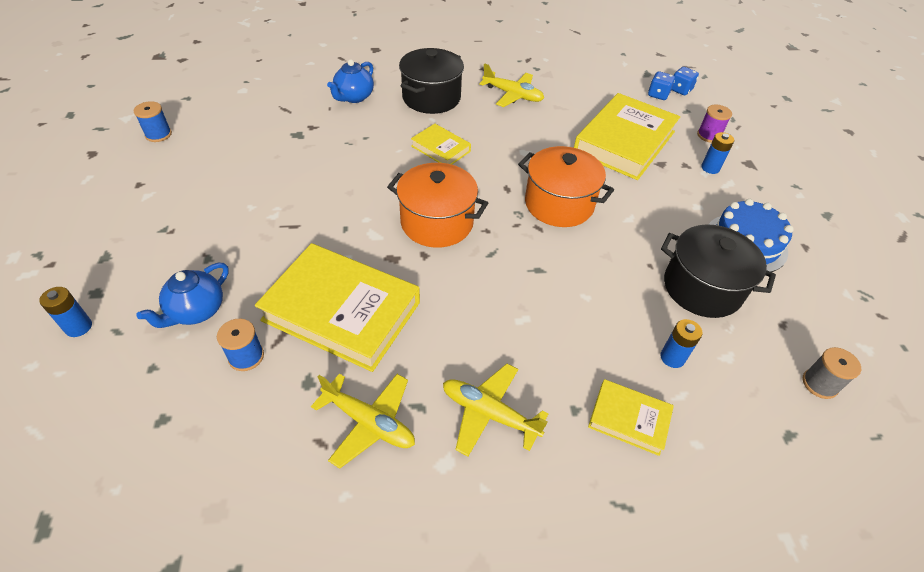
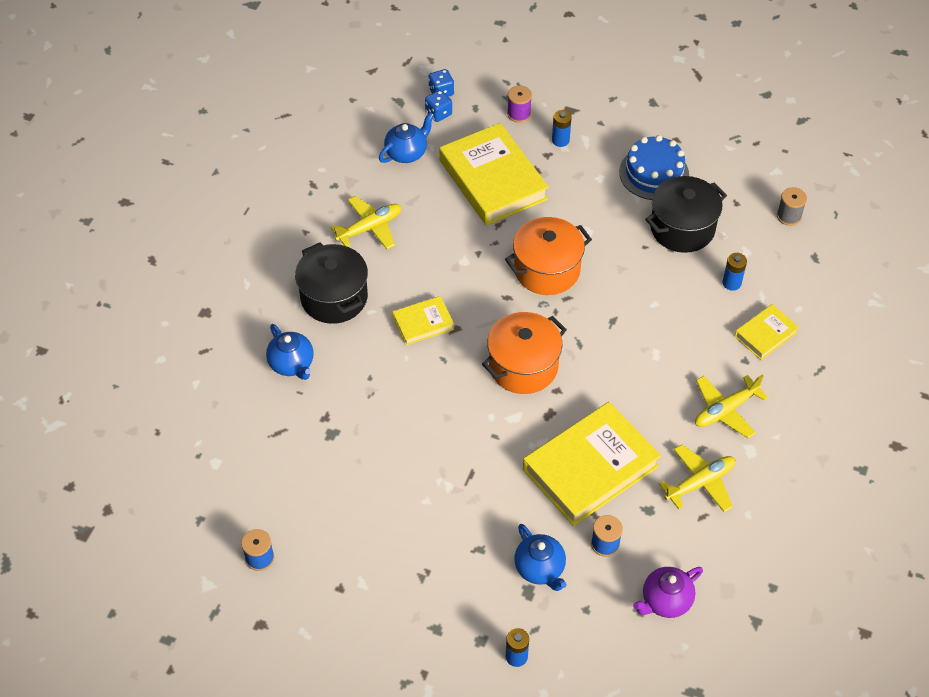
camera: 60 degrees left, 5 degrees up
(181, 444) = (665, 601): none -> purple teapot
(602, 91) = (407, 153): none -> blue teapot

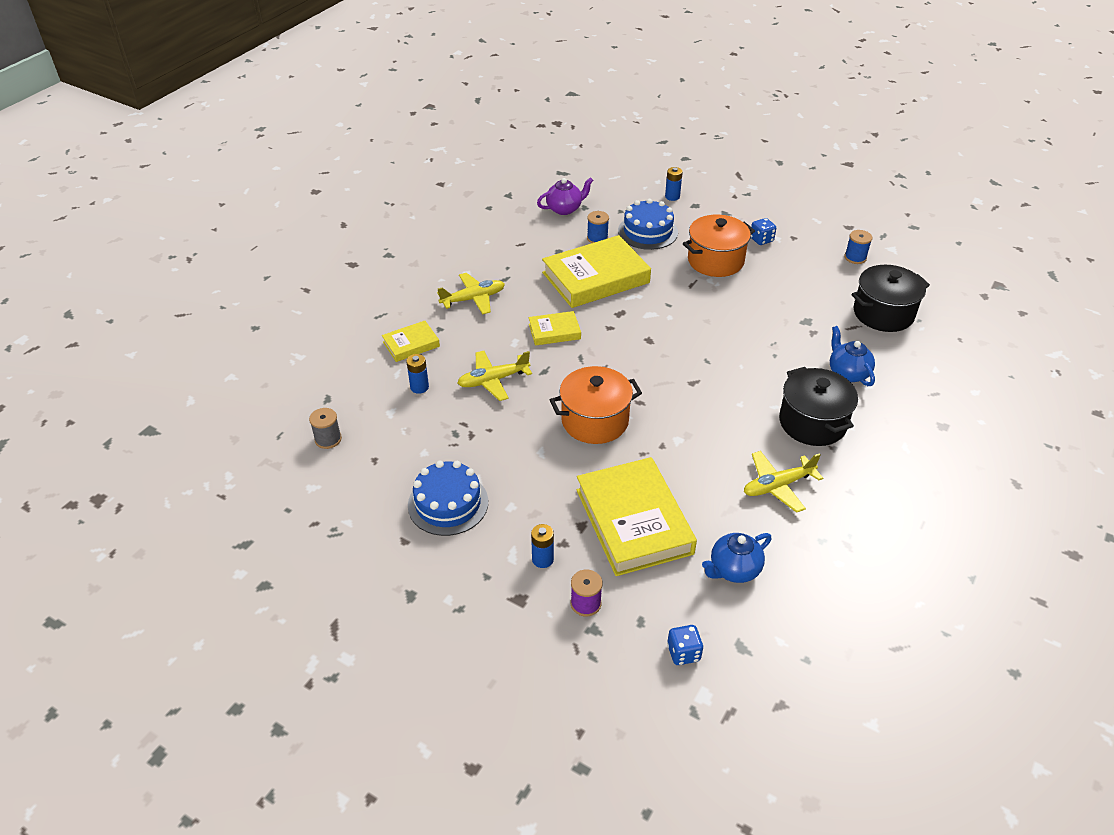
camera: 170 degrees left, 10 degrees down
(423, 323) = (724, 390): yellow book -> yellow book (554, 331)
(438, 113) = (690, 619): blue dice -> blue dice (761, 240)
(523, 366) = (635, 347): orange pot -> orange pot (715, 261)
(540, 569) = (647, 231): blue teapot -> blue cake
(682, 228) = (443, 442): black pot -> black pot (883, 314)
(700, 483) = (514, 261): yellow plane -> yellow plane (493, 380)

